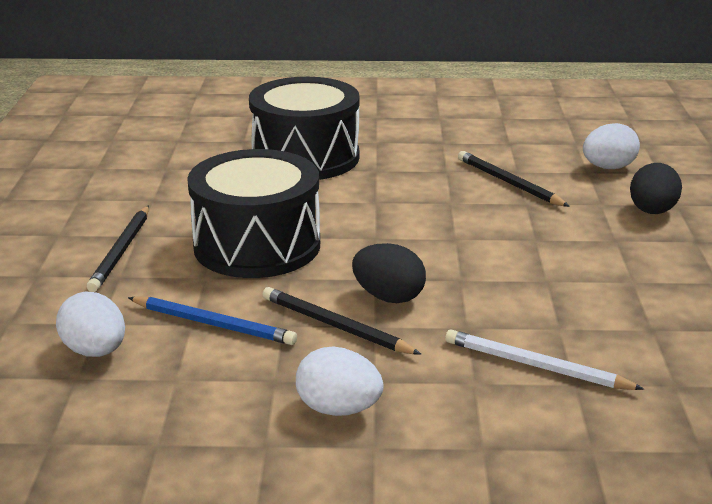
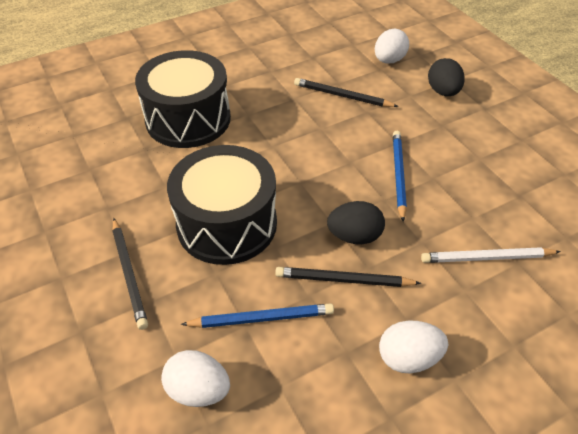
camera: 30 degrees left, 20 degrees up
(502, 265) = (398, 175): none -> blue pencil

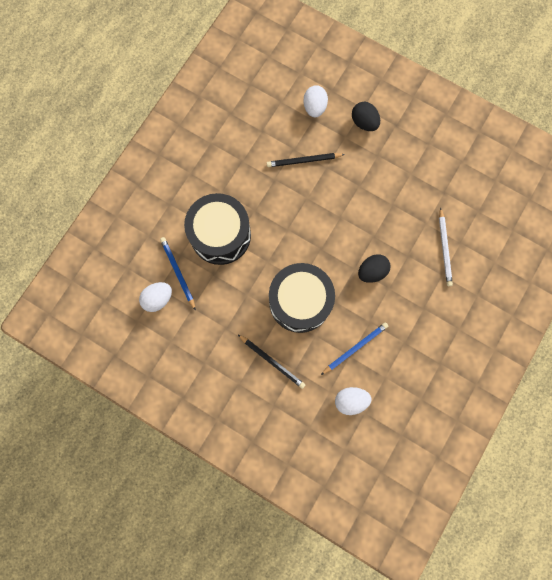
camera: 30 degrees left, 30 degrees up
(344, 280) = (381, 303): black pencil -> none
(398, 175) = (372, 213): blue pencil -> blue pencil (178, 273)
(408, 358) = (433, 329): white egg -> white egg (158, 299)
(487, 258) = (444, 248): white pencil -> white pencil turned 60 degrees counterclockwise

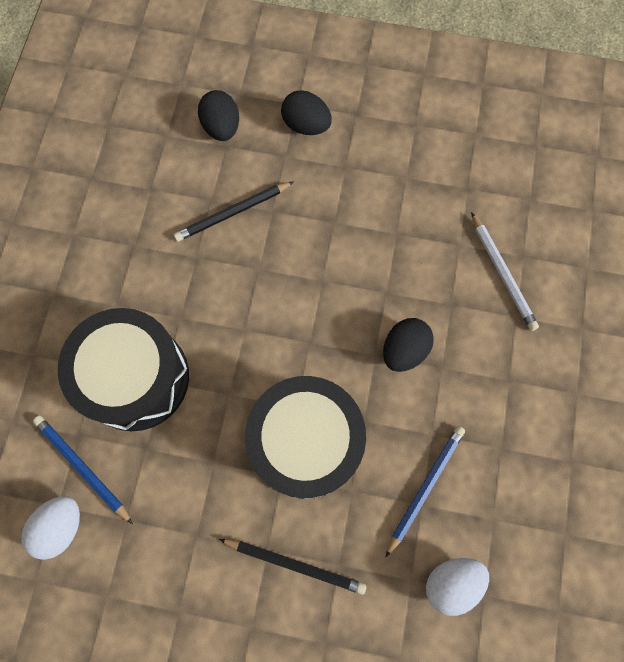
camera: 20 degrees left, 5 degrees down
(314, 107) = (221, 127): white egg -> black egg

